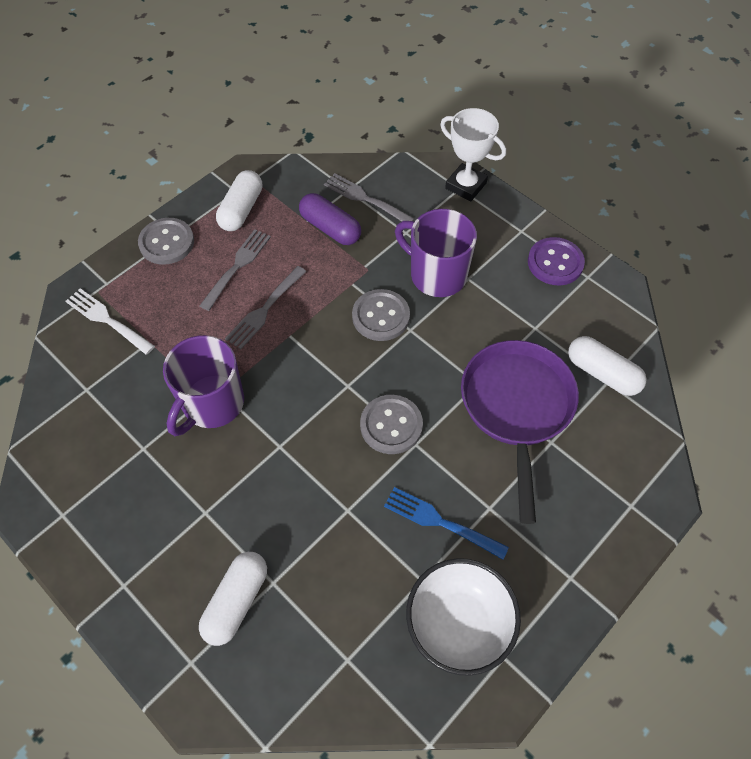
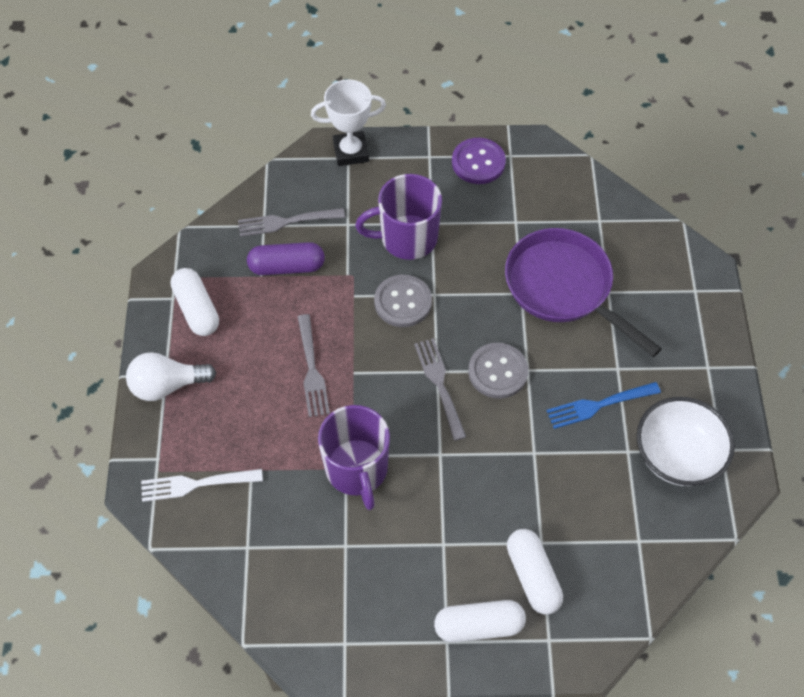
camera: 45 degrees left, 0 degrees up
(167, 242) = (167, 385): grey button -> white light bulb
(237, 267) = (250, 356): grey fork -> grey fork (440, 385)
(602, 373) = (590, 217): white capsule -> white capsule (479, 625)

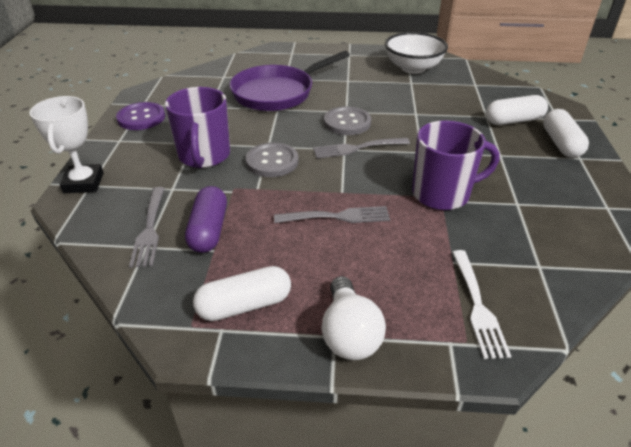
camera: 85 degrees left, 20 degrees down
(599, 405) = (376, 88): blue fork -> none

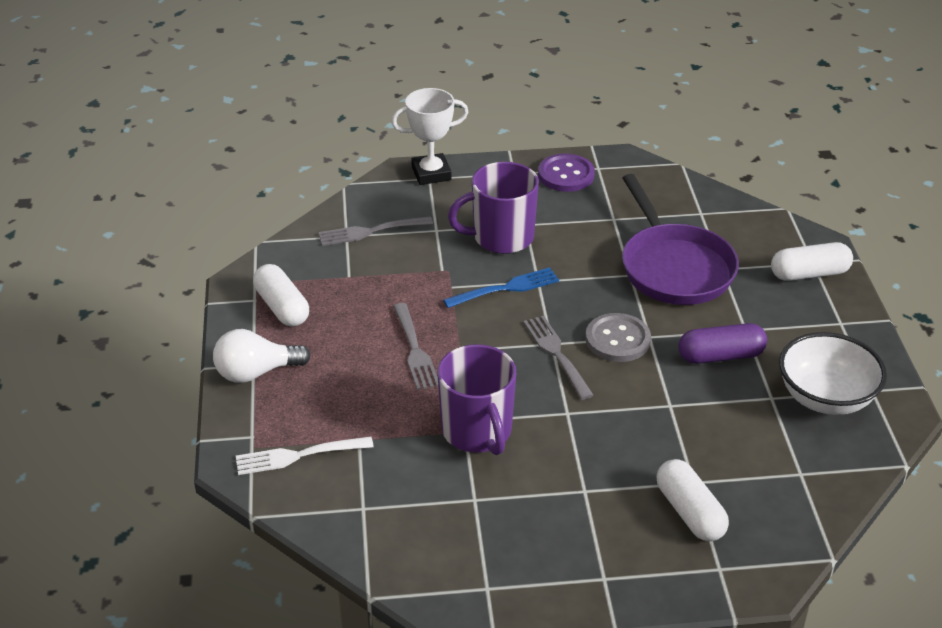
camera: 80 degrees right, 0 degrees up
(209, 230) = (376, 267): purple capsule -> purple capsule (720, 356)
(272, 161) = (505, 289): grey button -> blue fork
(277, 93) = (674, 267): purple pan -> purple pan turned 150 degrees counterclockwise
(561, 144) = (637, 561): white capsule -> white capsule (809, 274)

